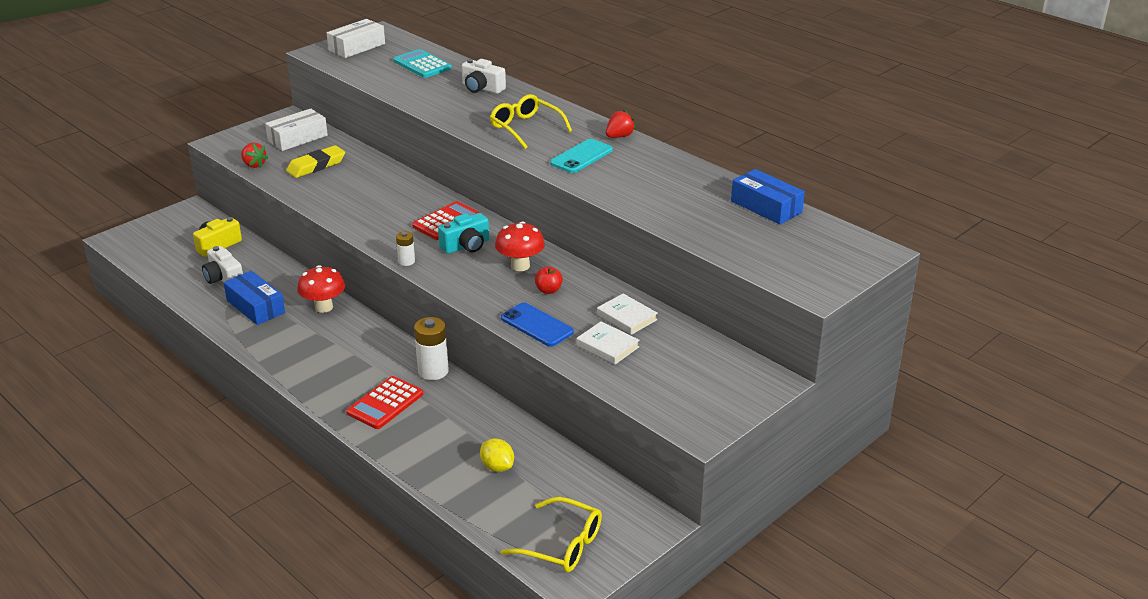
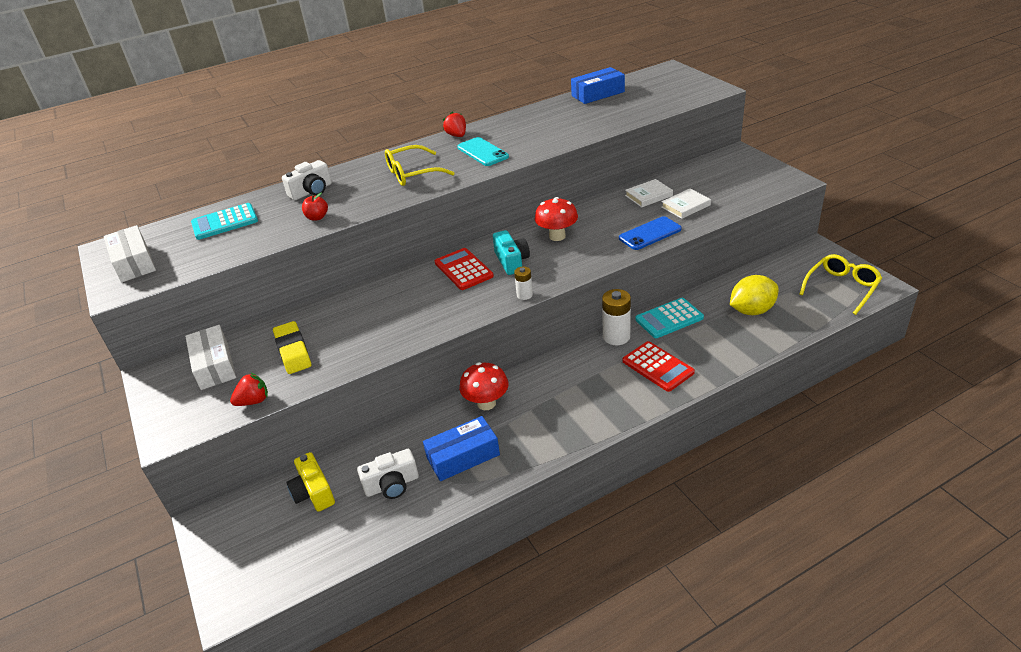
camera: 70 degrees left, 5 degrees up
(471, 405) = (669, 318): none -> turquoise calculator
(497, 467) = (752, 310): yellow lemon -> yellow lemon, size x1.55
(548, 290) = (600, 225): red apple -> red apple (317, 217)

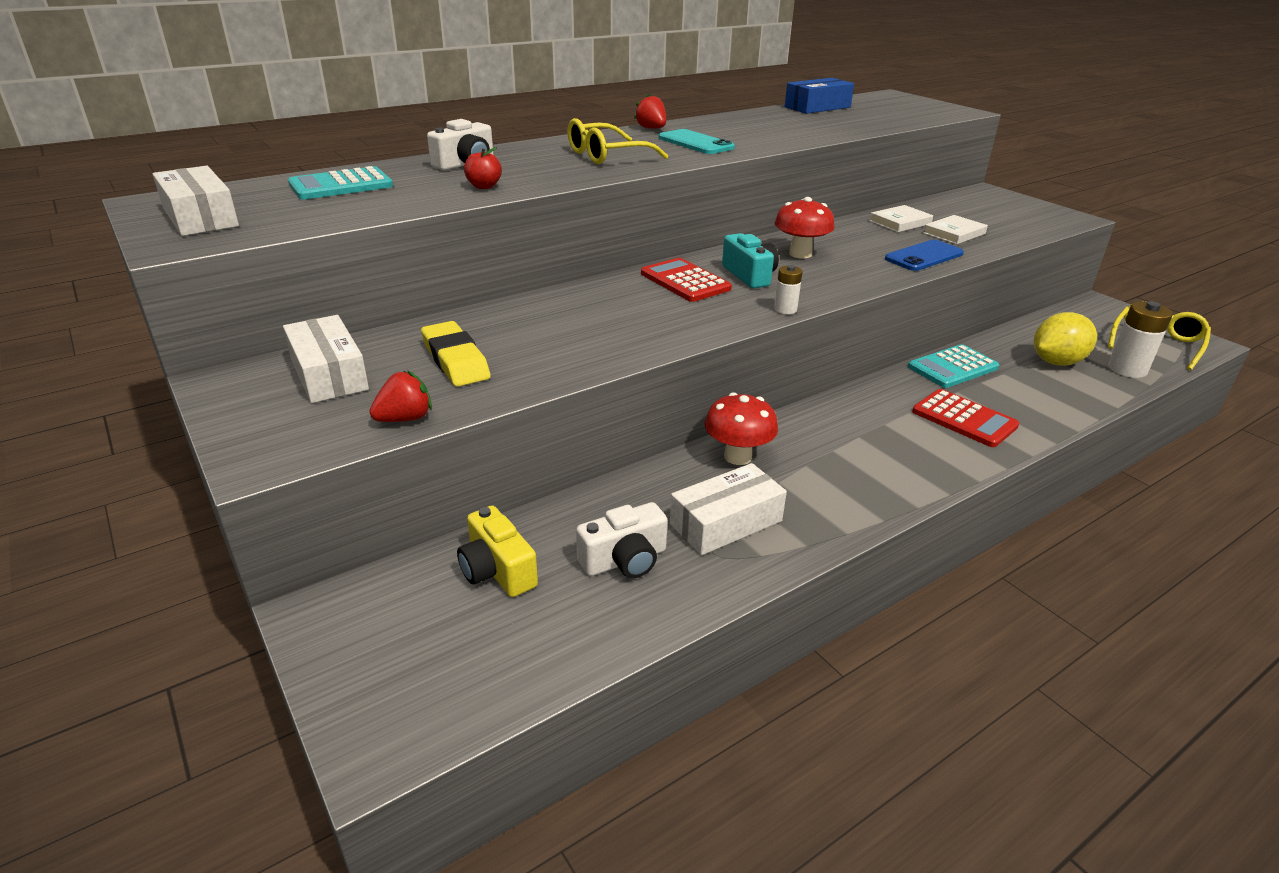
camera: 10 degrees left, 5 degrees down
(463, 456) = (726, 522): blue box -> white box
(616, 337) = (891, 385): white battery -> white battery (1127, 369)

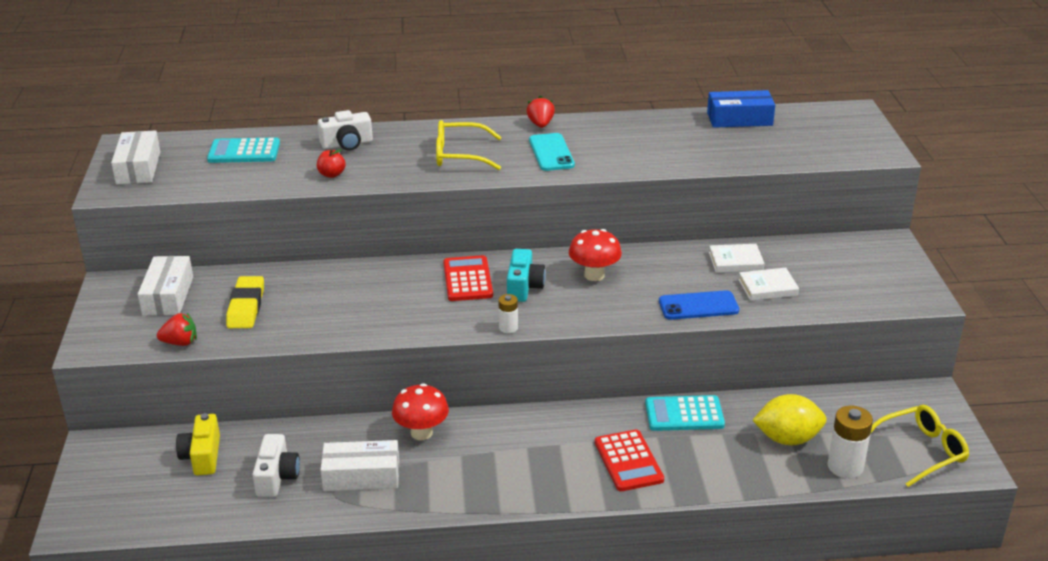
camera: 30 degrees right, 0 degrees up
(625, 560) = (277, 477): white camera -> white camera turned 90 degrees counterclockwise

